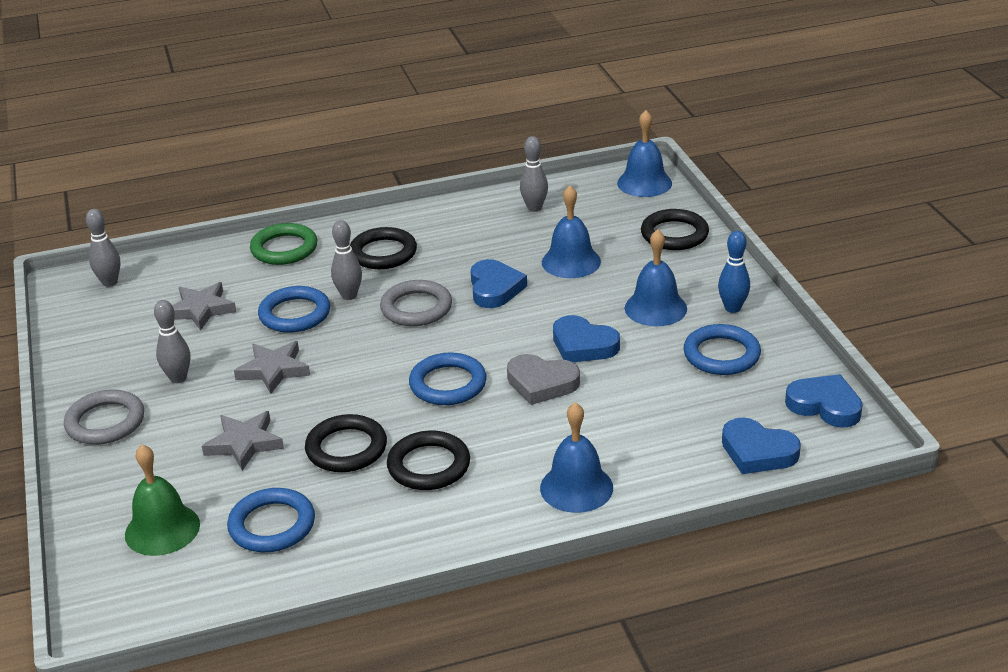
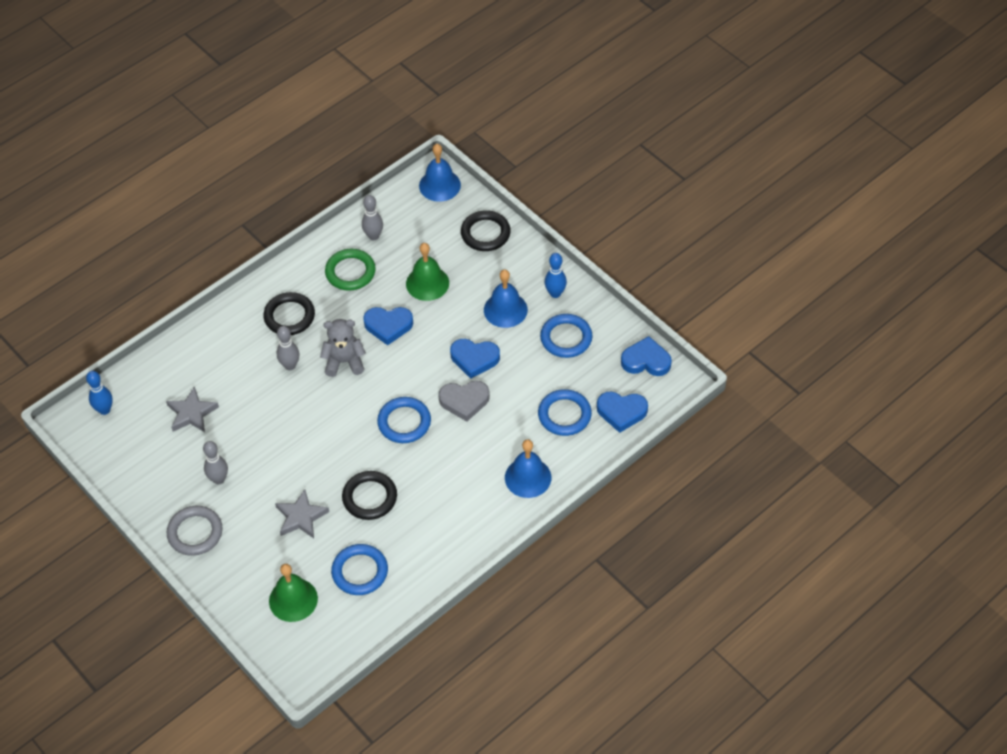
camera: 25 degrees left, 20 degrees up
(110, 282) = (104, 410): grey bowling pin -> blue bowling pin
(274, 370) = (280, 450): grey star -> none
(284, 248) = (213, 335): green ring -> green ring (350, 272)
(295, 314) = (262, 395): blue ring -> blue ring (564, 415)
(416, 308) = (344, 362): grey ring -> grey teddy bear
(429, 465) = (429, 492): black ring -> none
(495, 288) = (388, 326): blue heart -> blue heart turned 120 degrees clockwise
(571, 262) = (427, 283): blue bell -> green bell

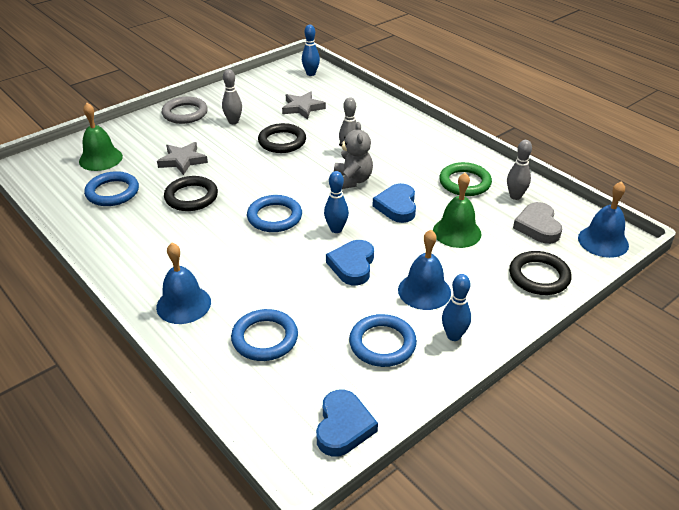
camera: 90 degrees right, 15 degrees down
(289, 316) = (406, 150): black ring -> black ring (282, 141)
(423, 372) = (336, 229): none -> blue bowling pin
(464, 401) = (295, 257): grey heart -> grey heart (538, 226)
(621, 412) = (260, 394): blue heart -> none

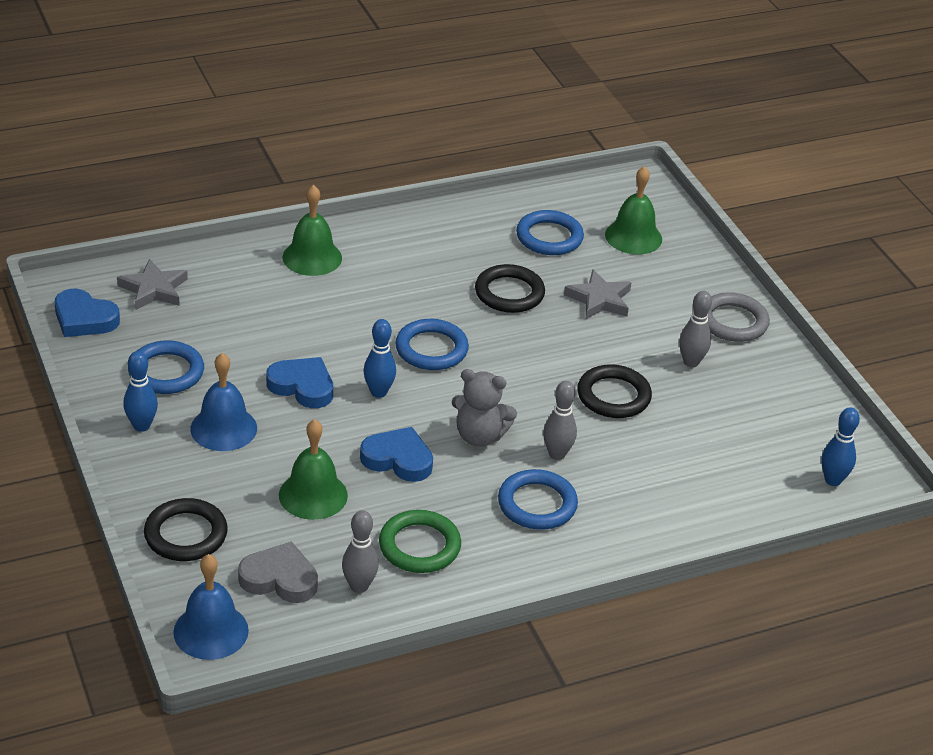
camera: 105 degrees right, 0 degrees up
(183, 304) = (312, 257): blue bell -> green bell
(265, 338) = (227, 298): blue ring -> blue ring (537, 504)
(302, 108) = (710, 440): grey star -> grey star (154, 289)

